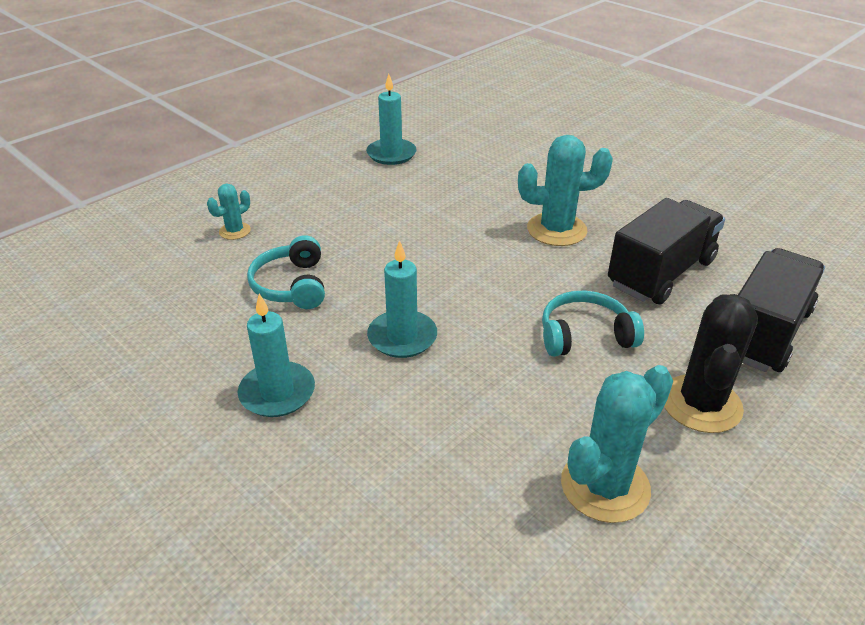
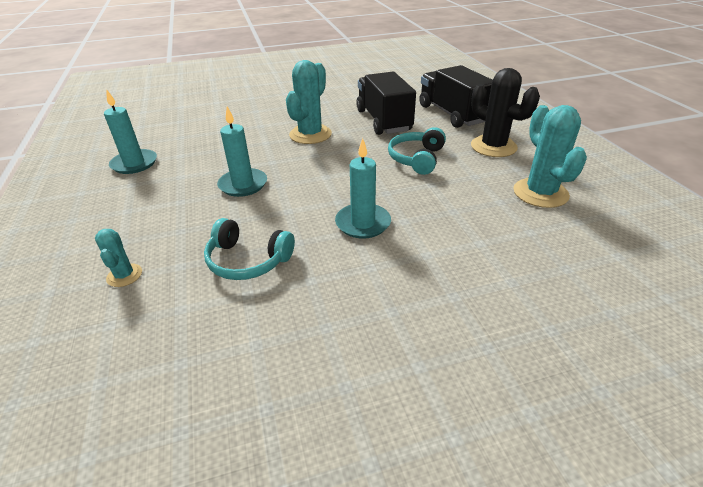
camera: 60 degrees left, 0 degrees up
(277, 392) = (378, 303): turquoise candle -> turquoise candle (243, 185)

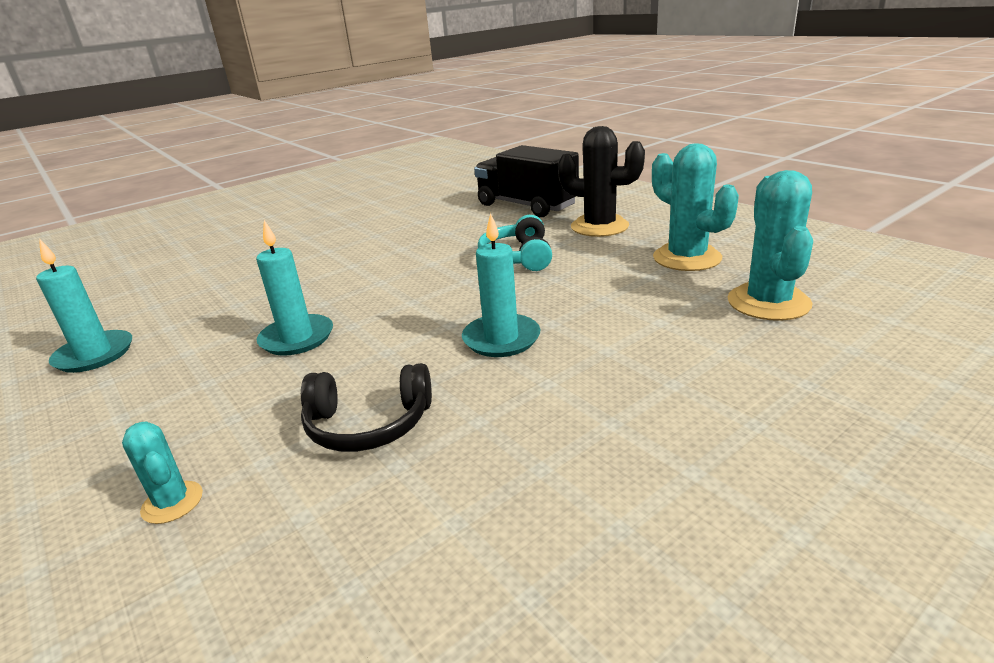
camera: 20 degrees left, 10 degrees down
(248, 260) = (368, 424): turquoise headphones -> black headphones
(310, 134) = (357, 262): turquoise cactus -> turquoise cactus (768, 302)
(383, 120) = (446, 228): black truck -> none

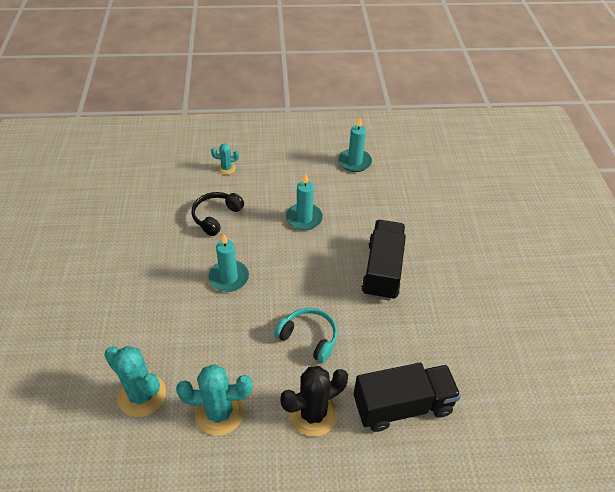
camera: 120 degrees right, 20 degrees up
(359, 259) = (382, 270): none -> black truck

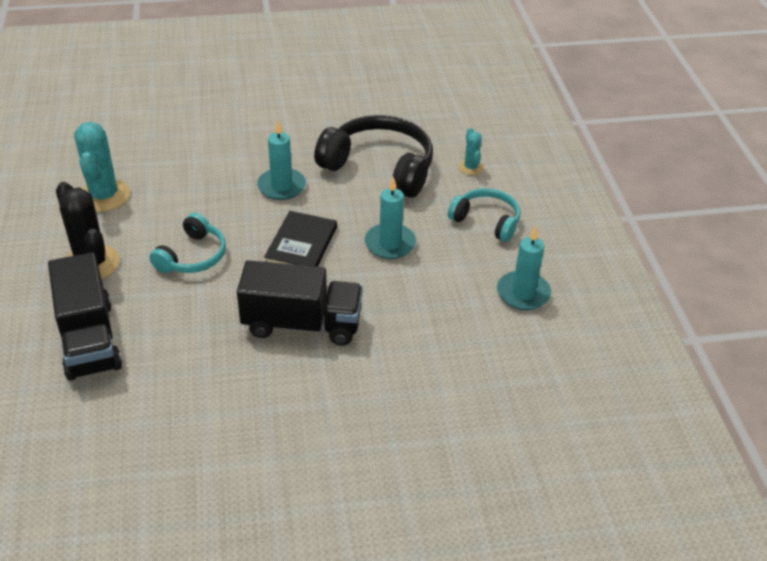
camera: 85 degrees right, 5 degrees down
(142, 395) = (131, 145): turquoise cactus -> none
(216, 217) = (379, 167): black headphones -> black headphones, size x1.72
(286, 168) = (486, 221): none -> turquoise headphones
(301, 267) = (301, 245): none -> black book

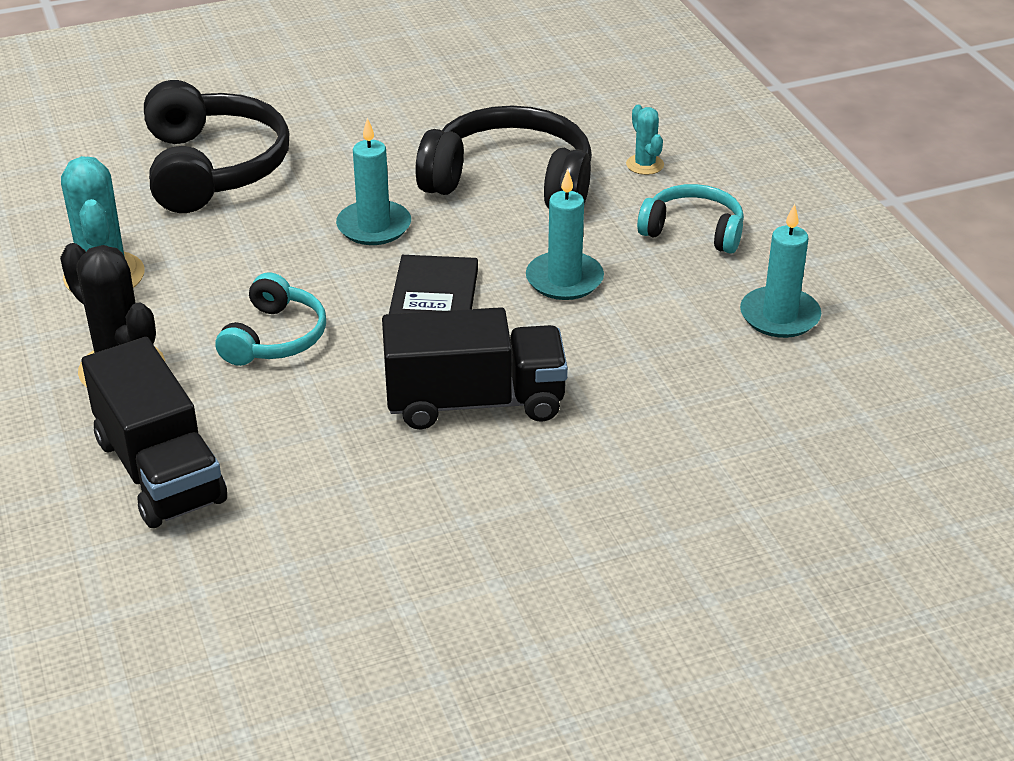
camera: 10 degrees left, 5 degrees down
(196, 130) = (212, 168): none -> black headphones

